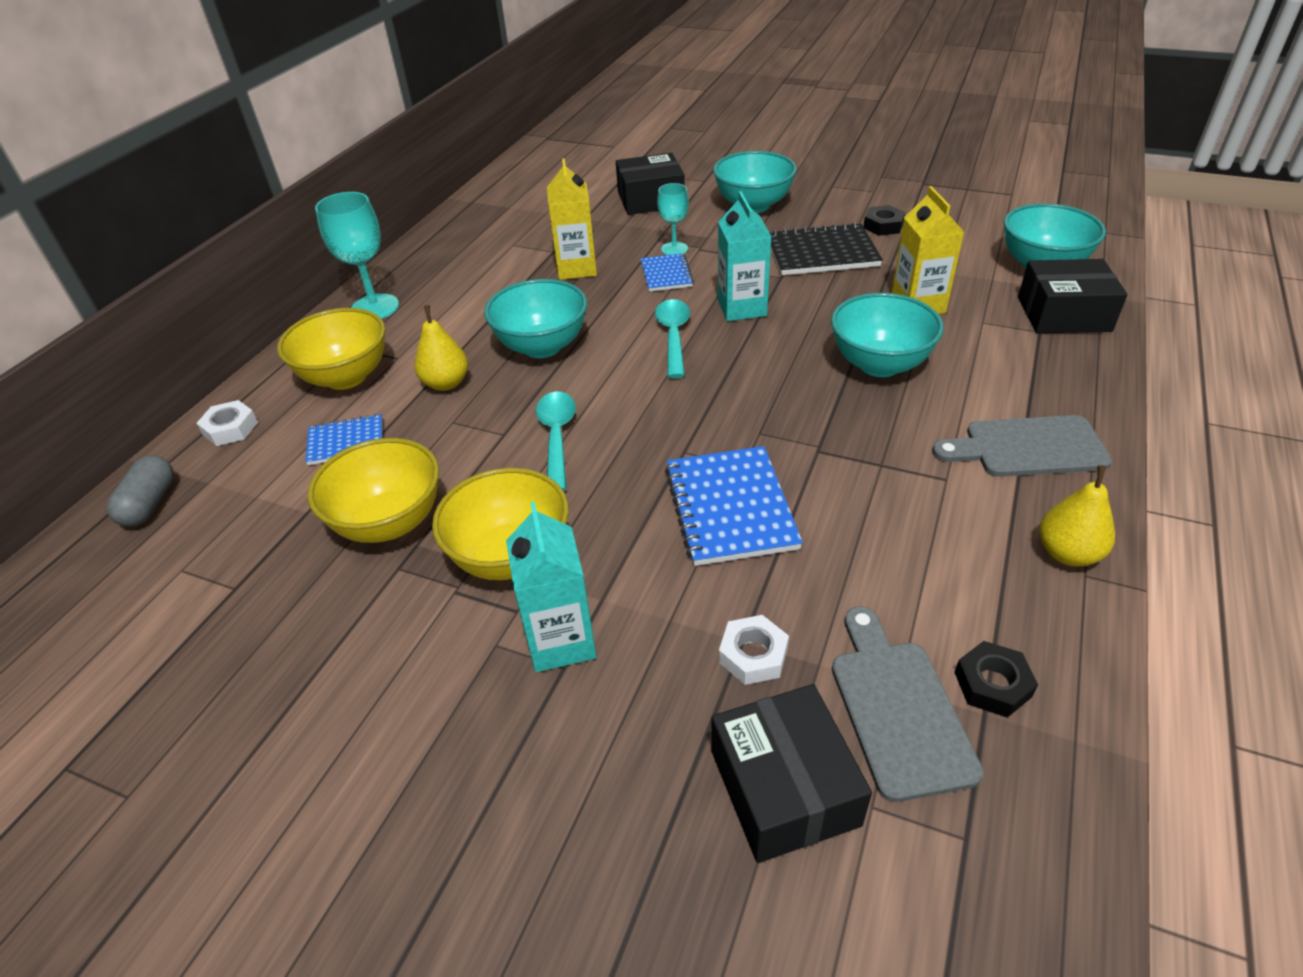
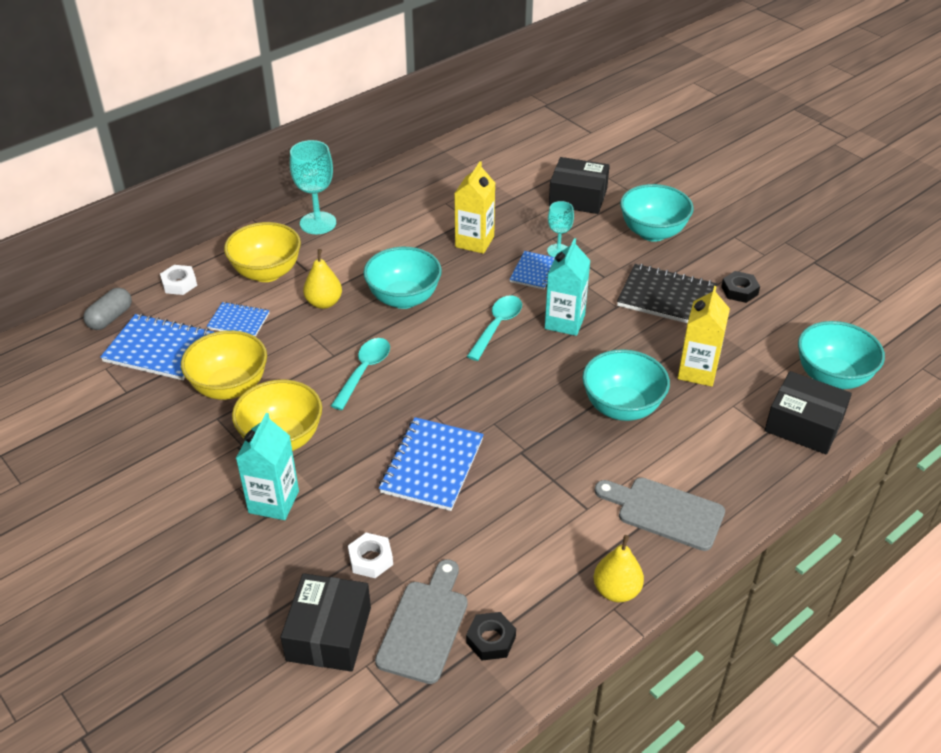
camera: 25 degrees right, 0 degrees up
(252, 515) = (159, 349): none -> blue notebook

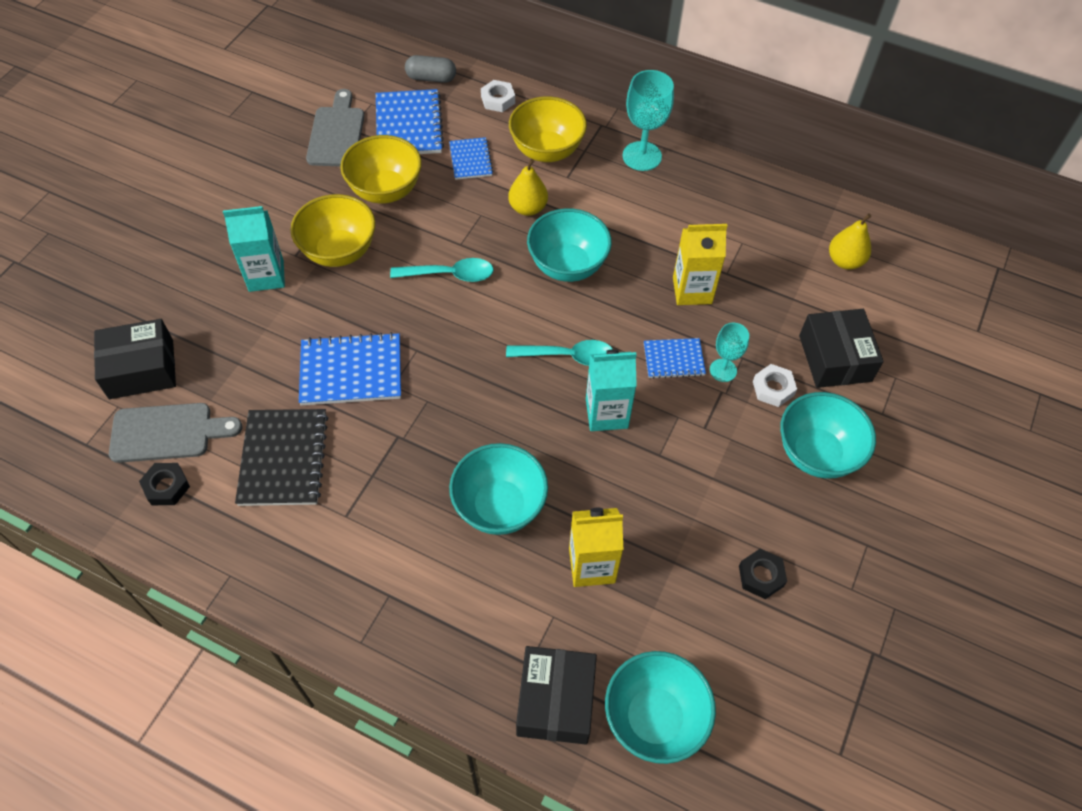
camera: 65 degrees right, 15 degrees up
(371, 559) = (227, 367): white nut -> white nut (773, 388)
(616, 590) = (251, 571): yellow pear -> yellow pear (845, 261)
(665, 512) = (366, 587): grey cutting board -> grey cutting board (337, 133)
(666, 297) = (703, 500): black notebook -> black notebook (283, 459)

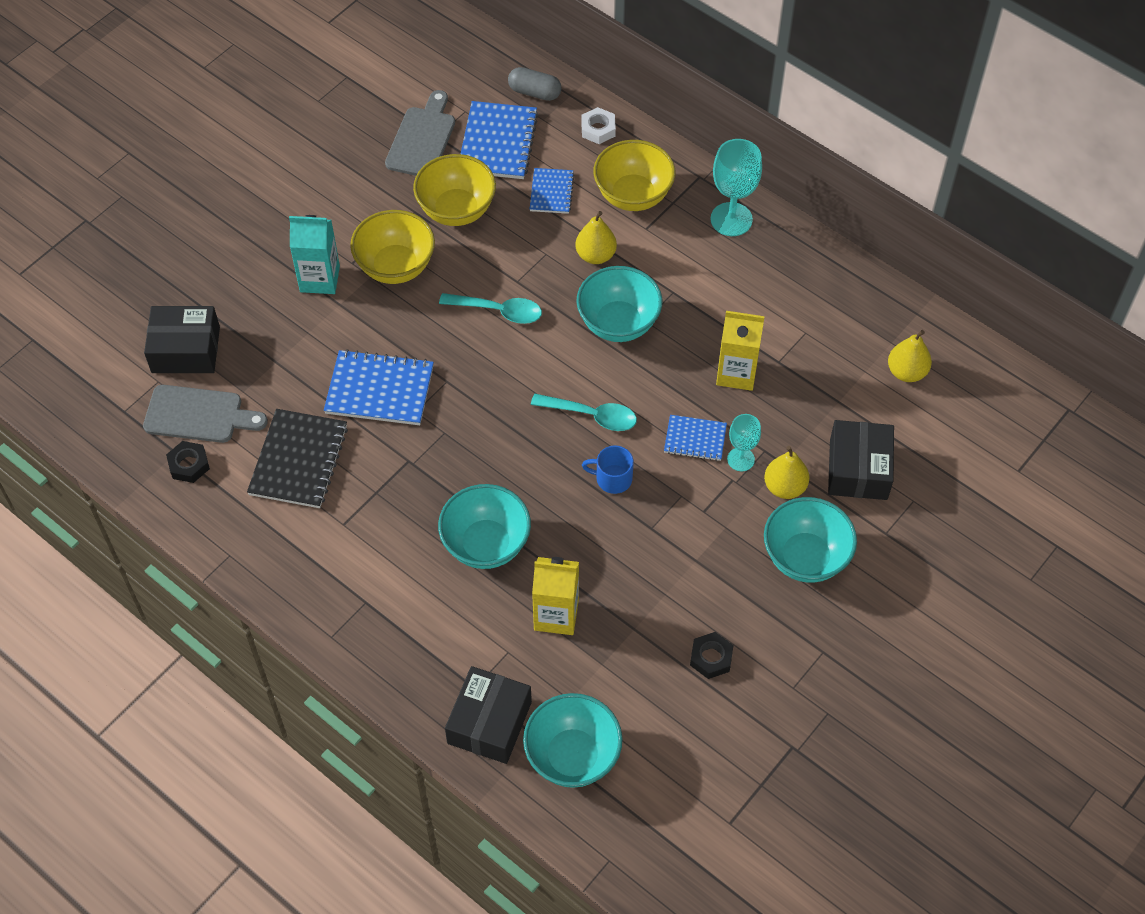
camera: 15 degrees right, 0 degrees up
(606, 413) = (612, 478): turquoise carton -> blue mug
(773, 388) = (784, 487): white nut -> yellow pear

